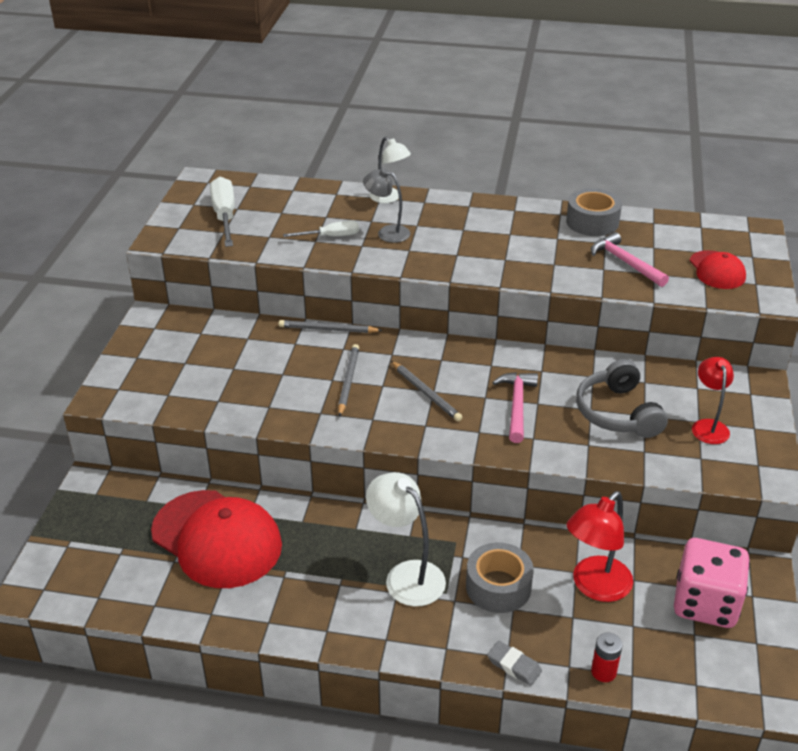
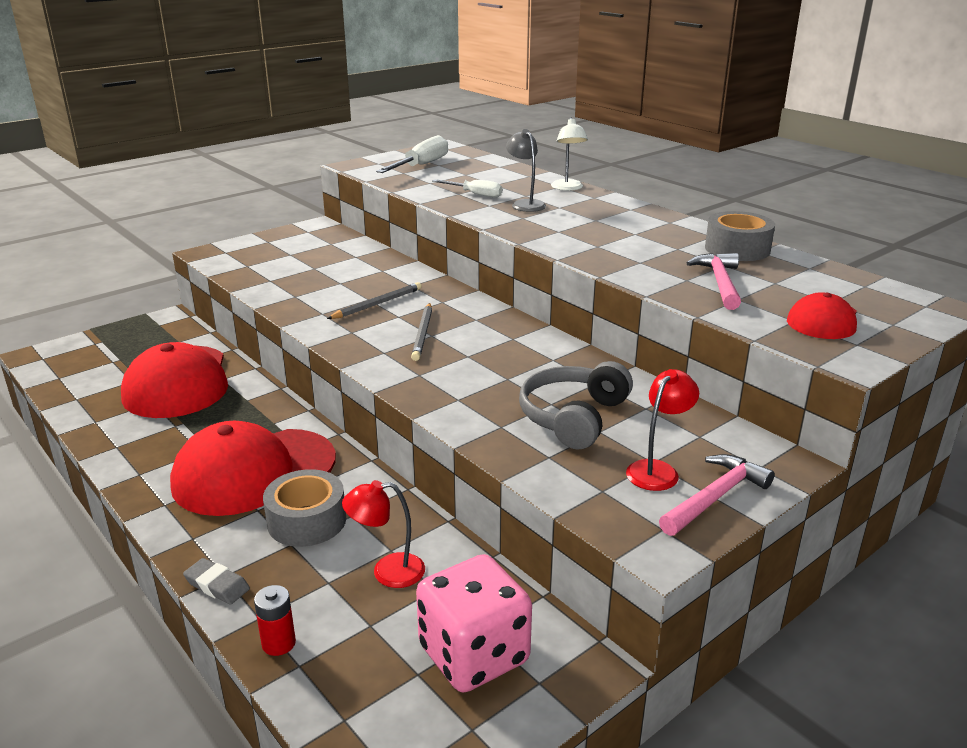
camera: 40 degrees right, 10 degrees down
(328, 330) = (421, 271): grey pencil -> none
(406, 575) = (253, 472): white lamp -> red cap
(514, 666) = (217, 585): grey eraser -> grey eraser turned 45 degrees counterclockwise
(517, 405) = (485, 372): pink hammer -> pink hammer (715, 497)
(595, 587) = (387, 572): red lamp -> red lamp, size x0.67

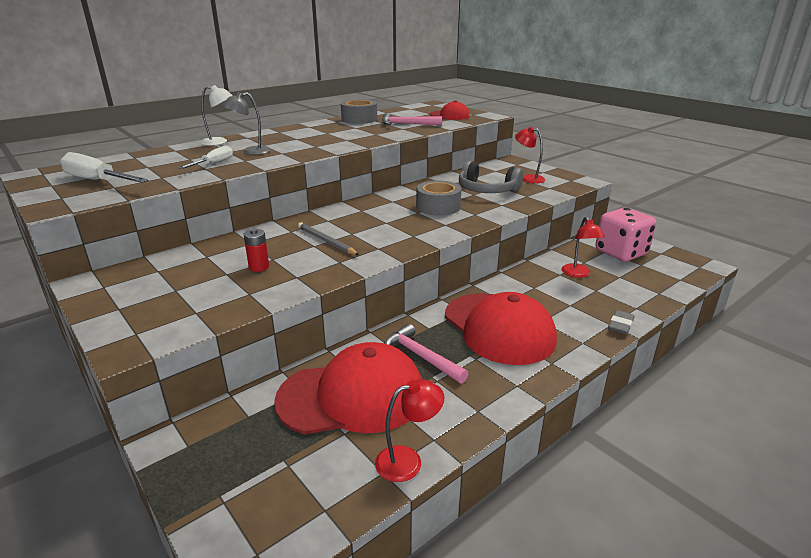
camera: 90 degrees left, 0 degrees up
(79, 409) = (408, 460): none -> red lamp
(278, 643) = (649, 300): red battery -> red battery (259, 267)
(307, 521) = (546, 301): grey tape -> grey tape (438, 207)
(423, 333) = (384, 224): grey pencil -> none
(715, 497) = (543, 171): pink hammer -> pink hammer (421, 356)

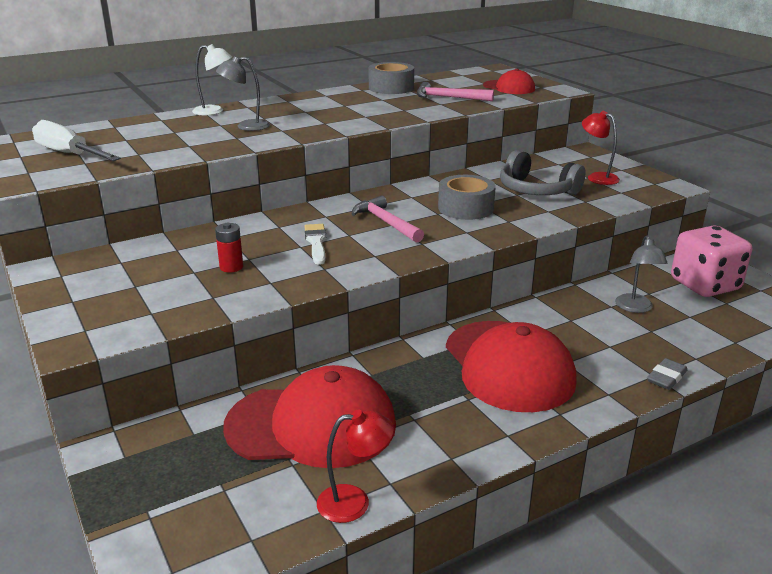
camera: 10 degrees right, 0 degrees up
(213, 164) = (199, 140): white screwdriver -> none
(326, 241) = (316, 242): grey pencil -> white brush
(421, 356) = (403, 389): pink hammer -> pink hammer (386, 222)
(578, 274) = (635, 308): red lamp -> grey lamp

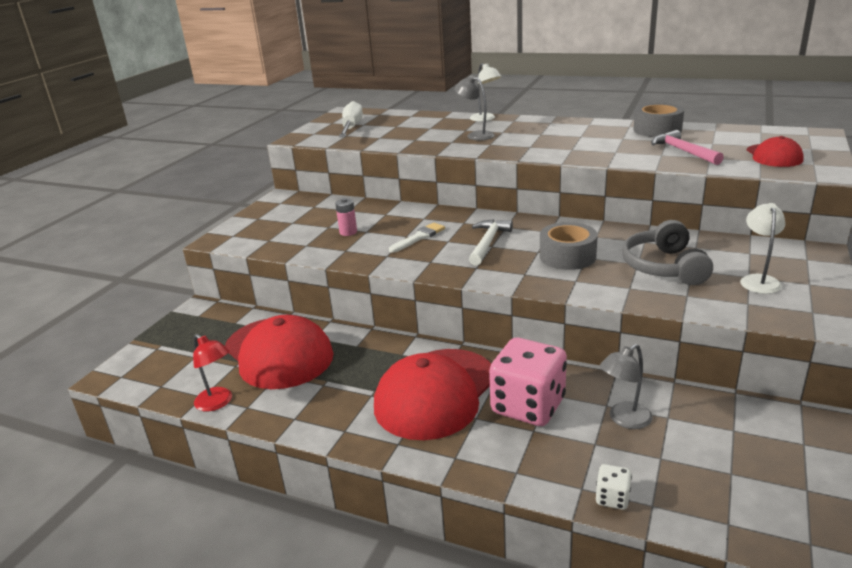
camera: 55 degrees right, 0 degrees up
(231, 267) = (348, 232): red battery -> pink battery
(386, 222) = (488, 243): pink hammer -> white hammer
(597, 177) = (758, 280): red lamp -> white lamp
(666, 378) = (521, 481): grey eraser -> none
(705, 285) = (747, 446): pink dice -> pink dice (528, 406)
(717, 352) = (612, 498): none -> white dice

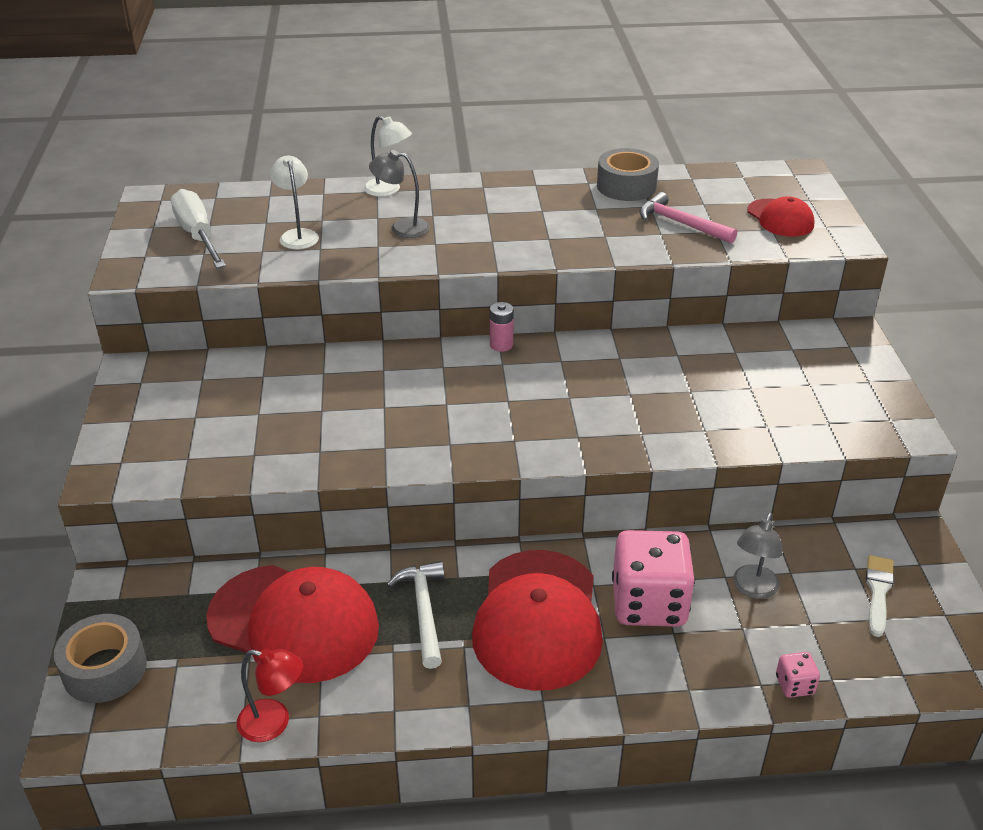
camera: 30 degrees left, 10 degrees up
(348, 232) = (297, 418): pink battery -> pink battery (501, 345)
(419, 237) = (404, 406): white brush -> white brush (878, 591)
(488, 243) = (500, 396): white hammer -> white hammer (424, 611)
(567, 256) = (608, 397): grey tape -> grey tape (105, 669)
(612, 498) = (794, 685): white dice -> pink dice
(664, 267) = (720, 390): grey headphones -> none
(758, 280) = (821, 387): white lamp -> white lamp (297, 235)

